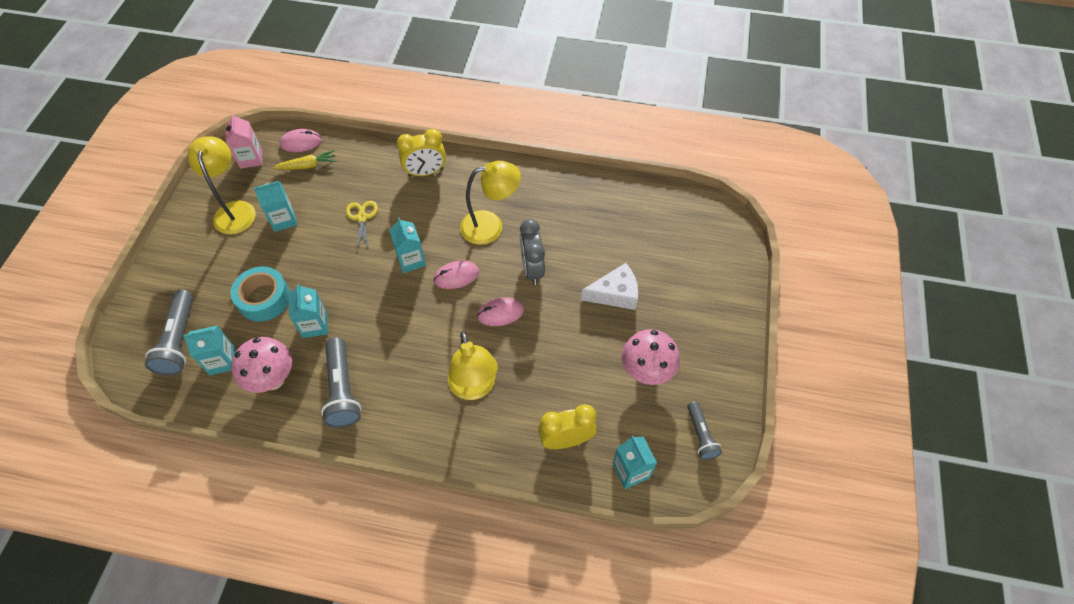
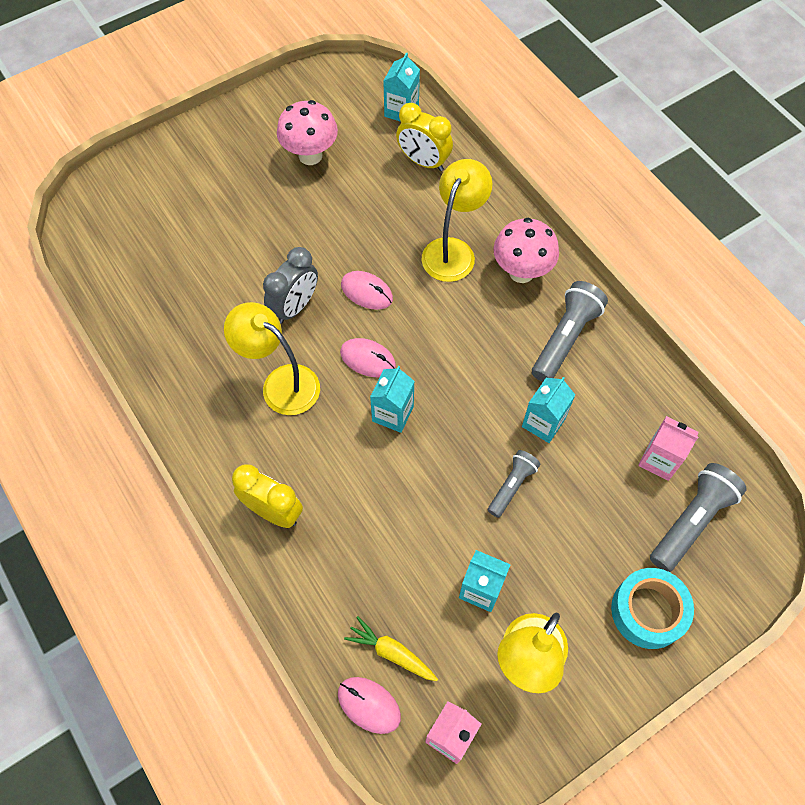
camera: 135 degrees left, 5 degrees up
(222, 361) = (659, 460): turquoise carton -> pink carton
(264, 299) = (573, 497): turquoise tape -> turquoise tape (648, 611)
(273, 379) = (621, 400): pink mushroom -> pink mushroom (521, 272)
(362, 218) = (395, 511): yellow scissors -> none
(615, 294) = (255, 227): white cheese -> none
(700, 435) = (327, 92): grey flashlight -> grey flashlight (511, 486)

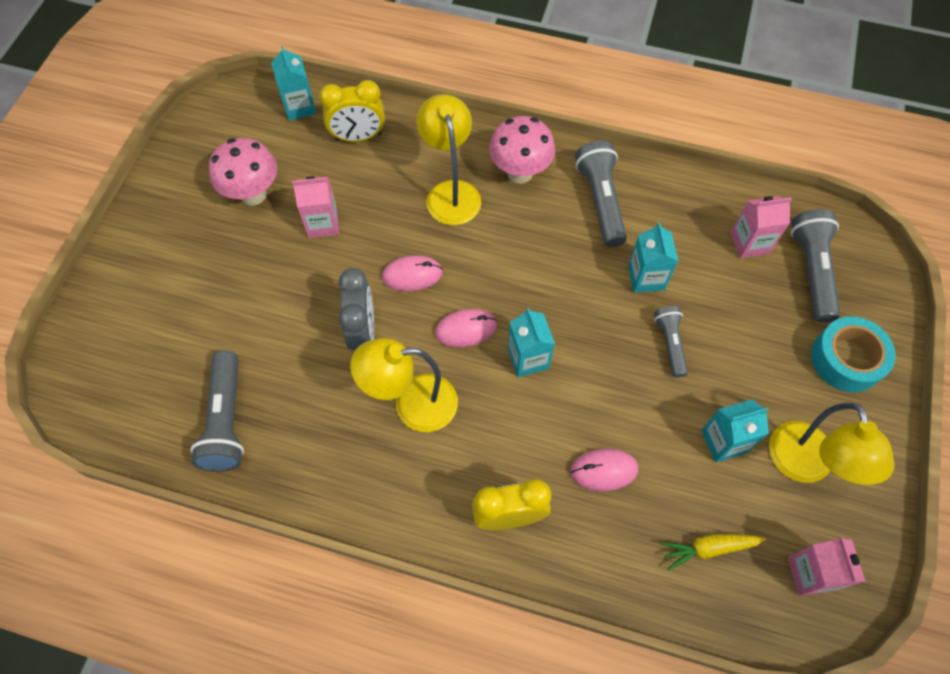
camera: 40 degrees left, 0 degrees up
(154, 301) = (226, 420): none -> grey flashlight
(338, 209) = (323, 223): none -> pink carton
(369, 705) = (732, 605): pink mouse -> pink mouse (604, 470)

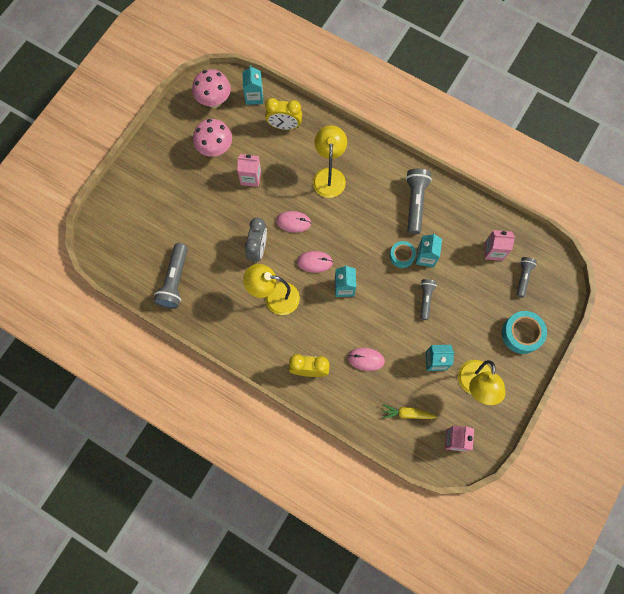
camera: 15 degrees right, 10 degrees up
(520, 173) = (373, 173): pink mushroom -> pink mushroom (214, 101)
(607, 285) = (402, 256): none -> turquoise tape
(811, 271) = (523, 277): grey flashlight -> grey flashlight, size x0.61

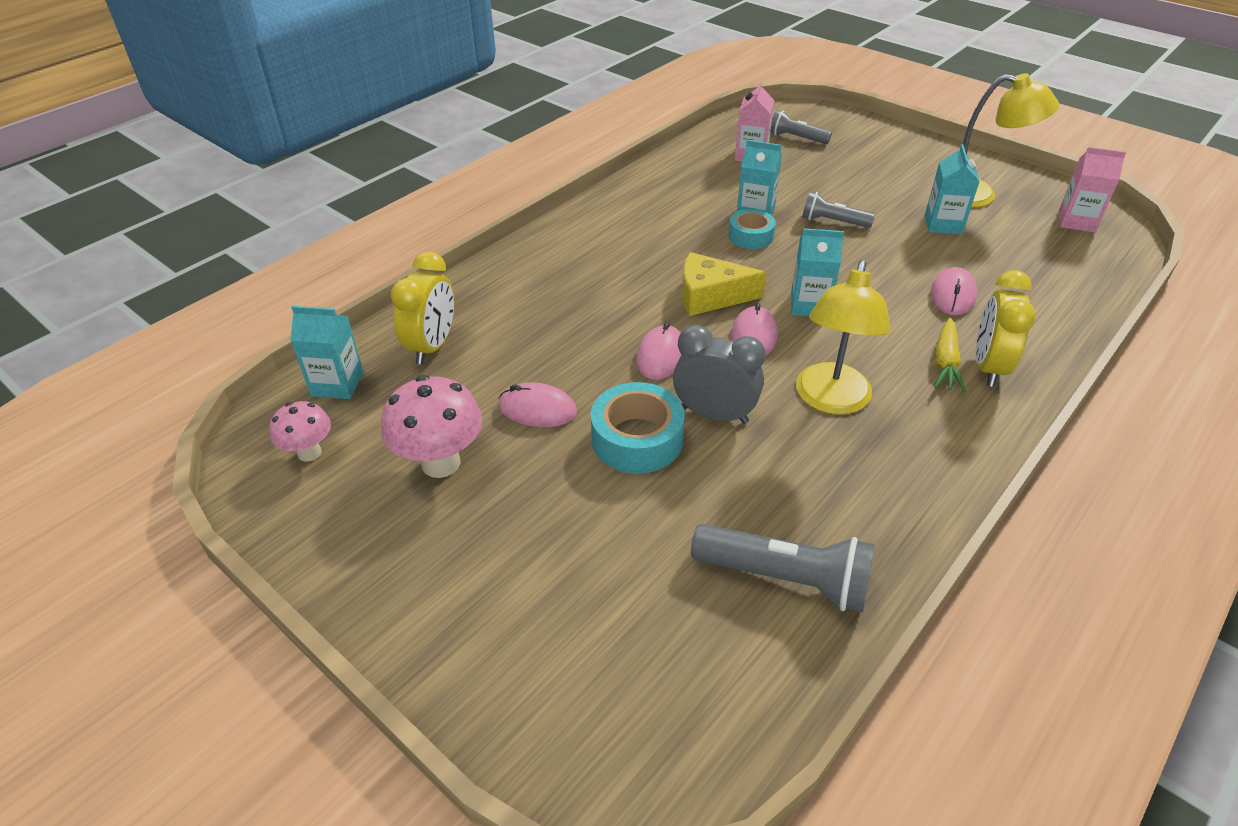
camera: 80 degrees left, 30 degrees down
(214, 101) = (309, 452): pink mushroom -> pink mushroom, size x0.61
(251, 177) = (537, 409): pink carton -> pink mouse
(329, 176) = (570, 299): yellow lamp -> none
(343, 240) = (710, 296): none -> yellow cheese
(407, 413) = (1045, 262): yellow carrot -> yellow carrot (945, 362)
(415, 203) = (653, 213): grey flashlight -> none
(521, 334) = (887, 149): turquoise tape -> turquoise tape (637, 439)

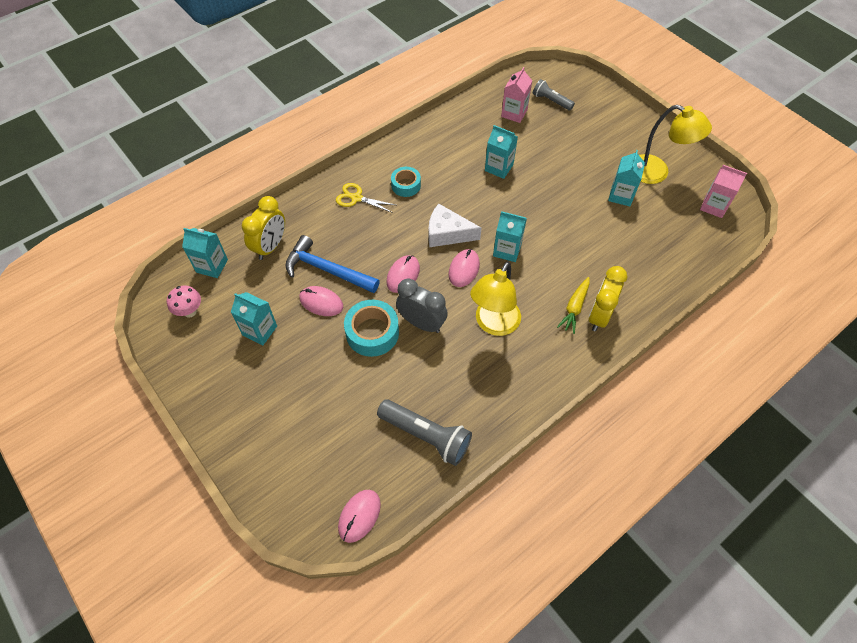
camera: 10 degrees right, 15 degrees up
(441, 463) = (260, 330): pink mushroom -> turquoise carton
(534, 365) = (327, 270): none -> blue hammer
(555, 271) = (356, 198): none -> yellow scissors
(710, 296) = (447, 233): yellow cheese -> white cheese
(750, 236) = (489, 187): turquoise tape -> turquoise tape (406, 185)
(833, 222) = (548, 182): grey flashlight -> none
(952, 295) = (601, 256): pink mouse -> pink mouse (359, 516)

